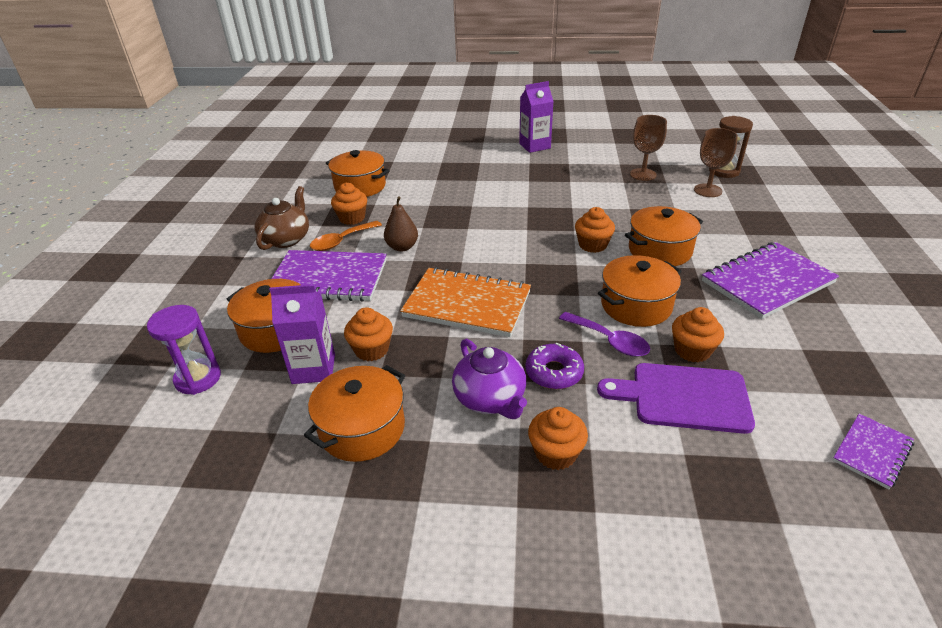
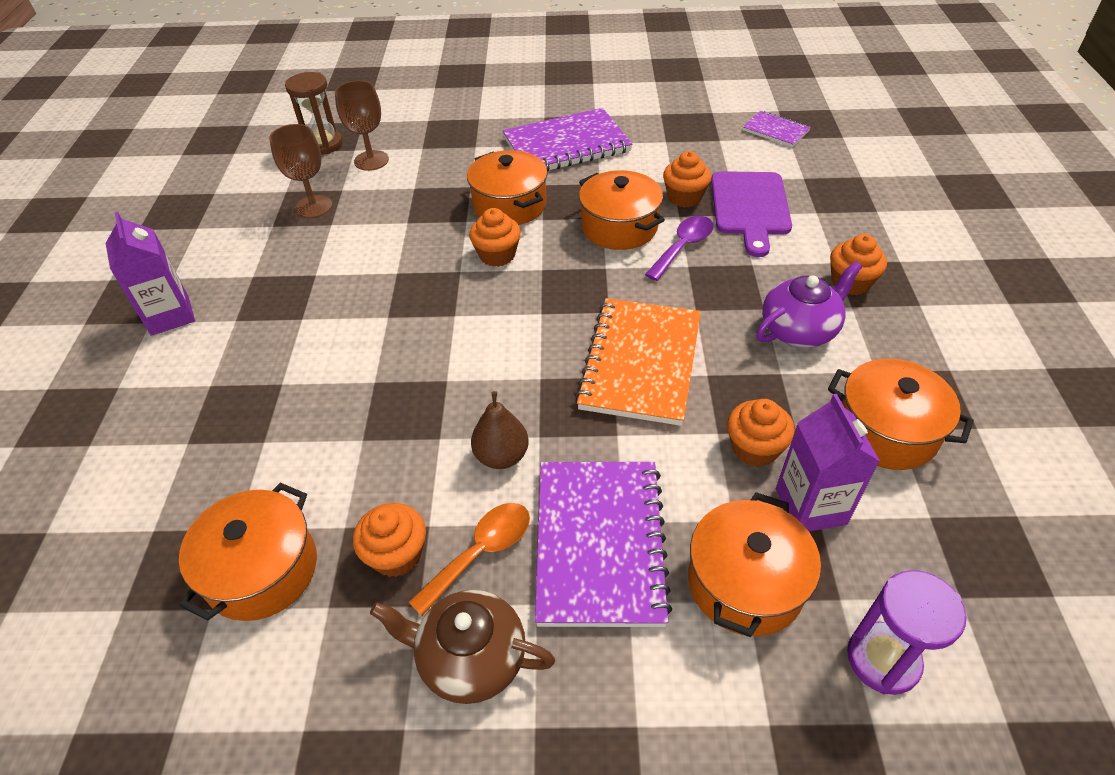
camera: 95 degrees left, 10 degrees up
(341, 241) = (481, 552): orange spoon -> orange spoon turned 90 degrees counterclockwise
(554, 372) = (744, 285): purple donut -> none
(767, 282) = (566, 145): purple notebook -> purple notebook turned 75 degrees counterclockwise

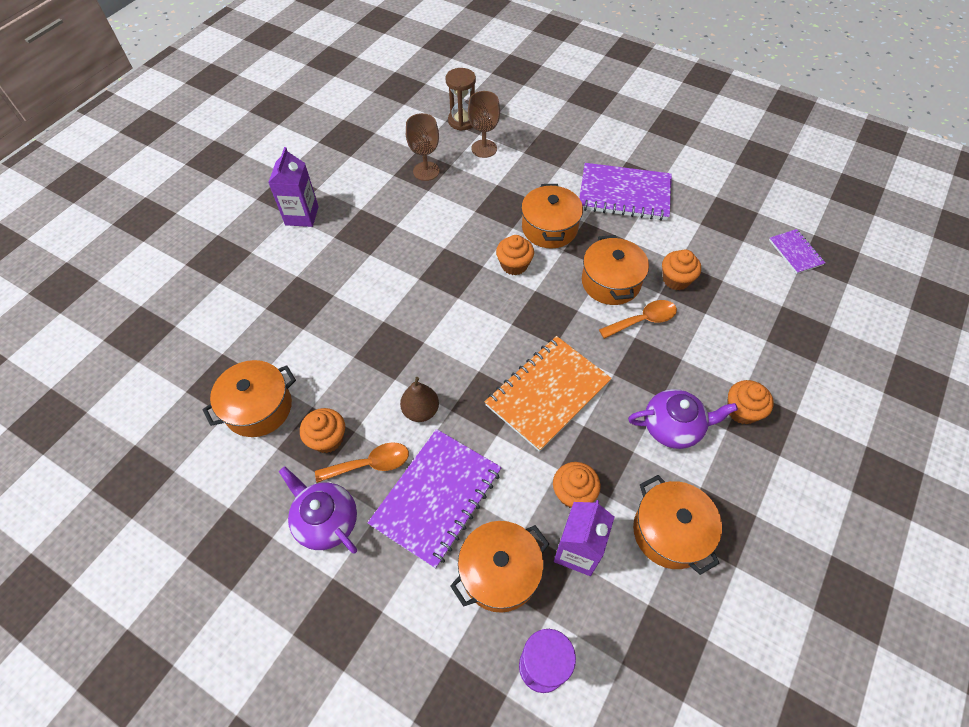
camera: 30 degrees right, 10 degrees up
(470, 658) = (326, 520): brown teapot -> purple teapot
(683, 247) = (643, 320): purple spoon -> orange spoon
(750, 207) = (718, 311): purple cutting board -> none

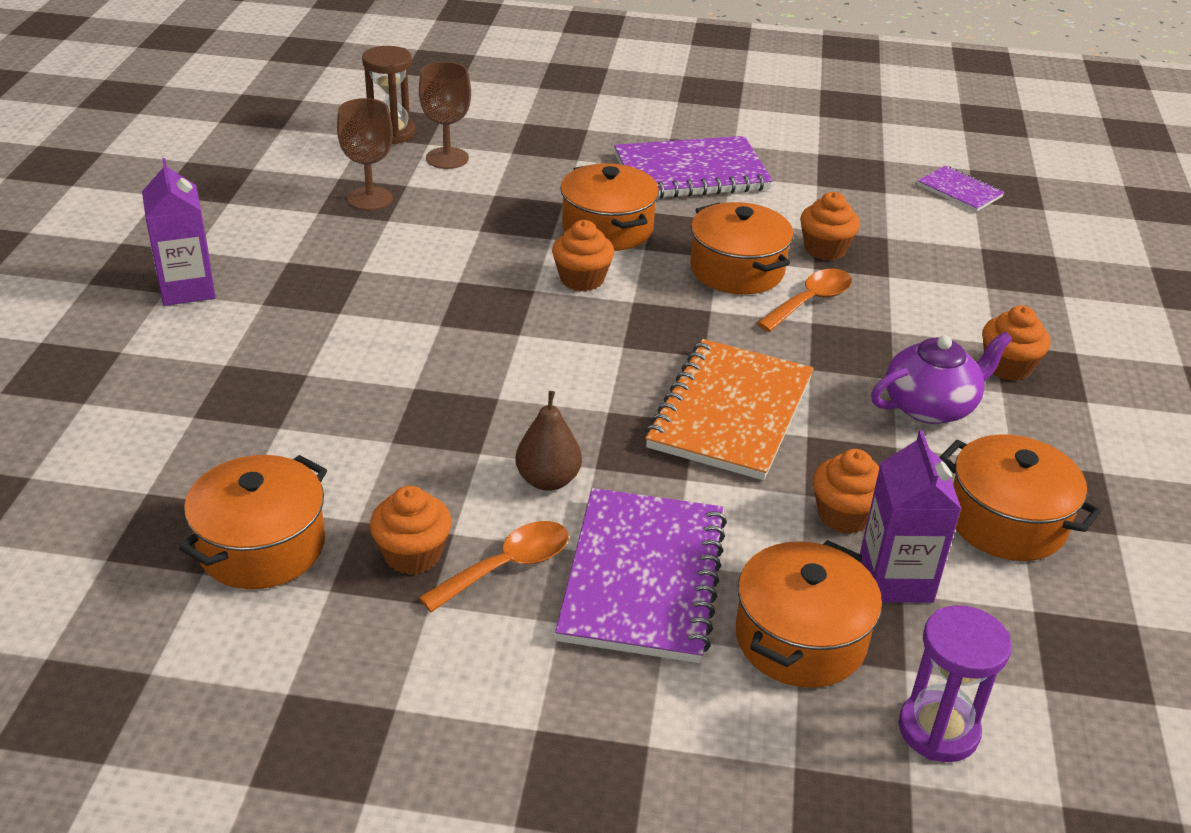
camera: 25 degrees left, 20 degrees down
(326, 520) = (478, 658): purple teapot -> none

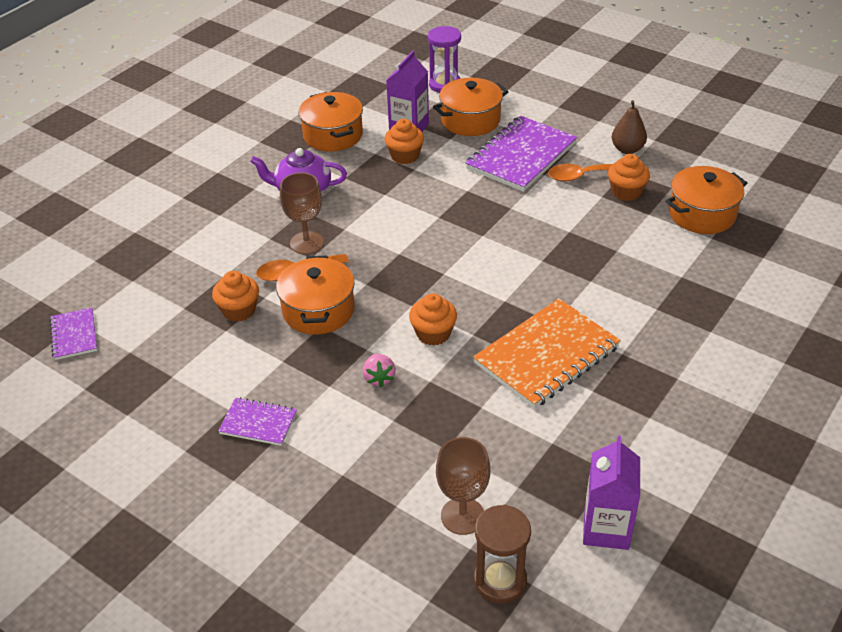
camera: 150 degrees left, 5 degrees up
(187, 289) = (734, 410): purple carton -> purple carton (606, 528)
(370, 199) = (558, 476): brown goblet -> brown goblet (306, 243)
(548, 480) = (540, 208): brown pear -> brown pear (627, 149)
(607, 228) = (379, 378): orange pot -> pink strawberry
(691, 173) = (258, 423): purple notebook -> purple notebook, size x0.51
(730, 412) = (414, 216): orange notebook -> orange notebook (547, 355)
(1007, 366) = (232, 200): orange cupcake -> none

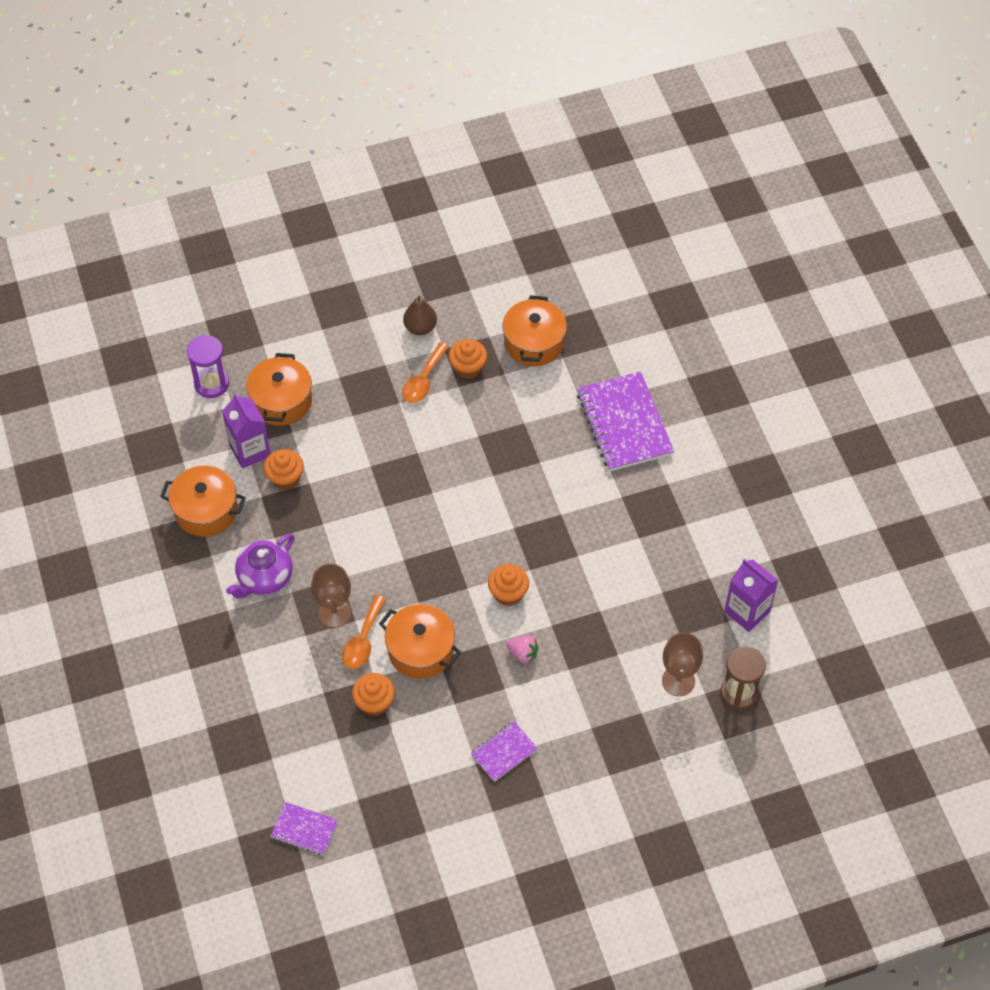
camera: 55 degrees left, 15 degrees up
(521, 156) = (362, 401): purple notebook -> purple notebook (624, 423)
(547, 355) = (587, 540): orange notebook -> none

